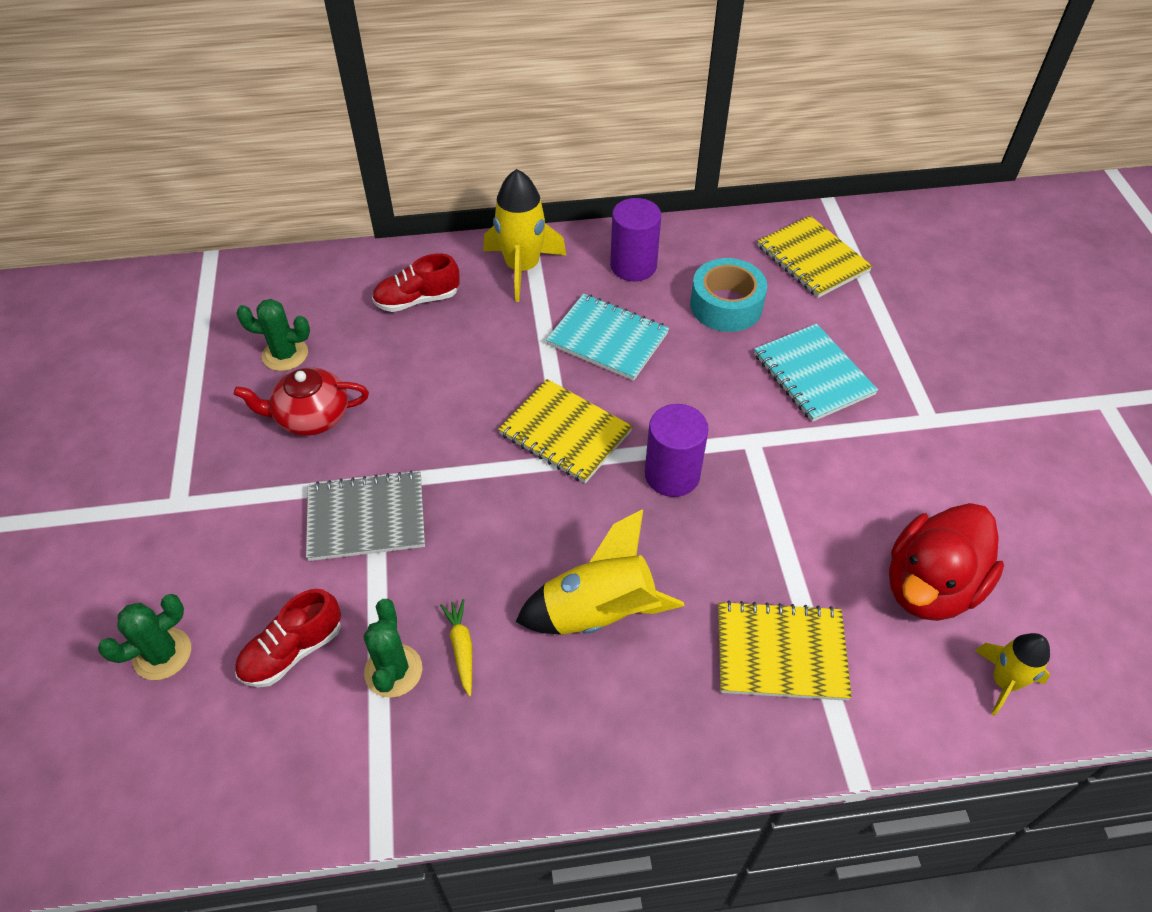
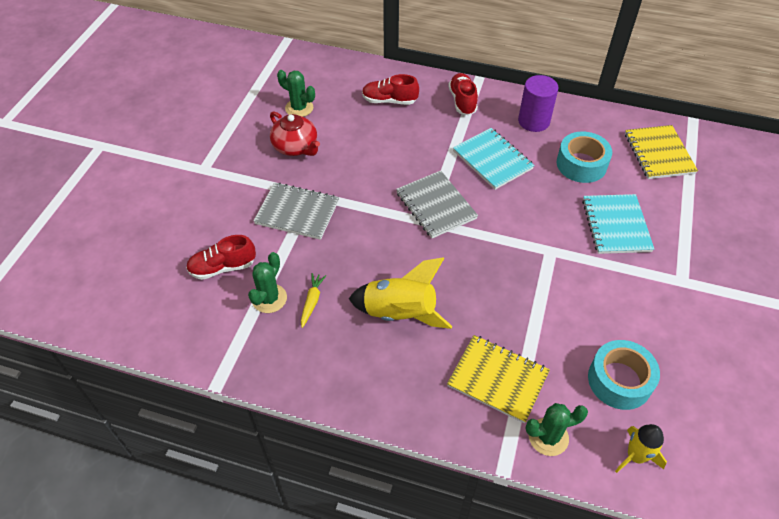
camera: 25 degrees right, 0 degrees up
(162, 654) = (158, 243): green cactus -> green cactus (548, 437)
(311, 416) = (296, 147): red teapot -> red teapot turned 150 degrees counterclockwise
(522, 268) = (462, 101): yellow rocket -> red shoe
(565, 433) = (436, 206): yellow notebook -> grey notebook
(672, 475) = (488, 253): purple cylinder -> none
(930, 586) = (619, 380): red duck -> turquoise tape

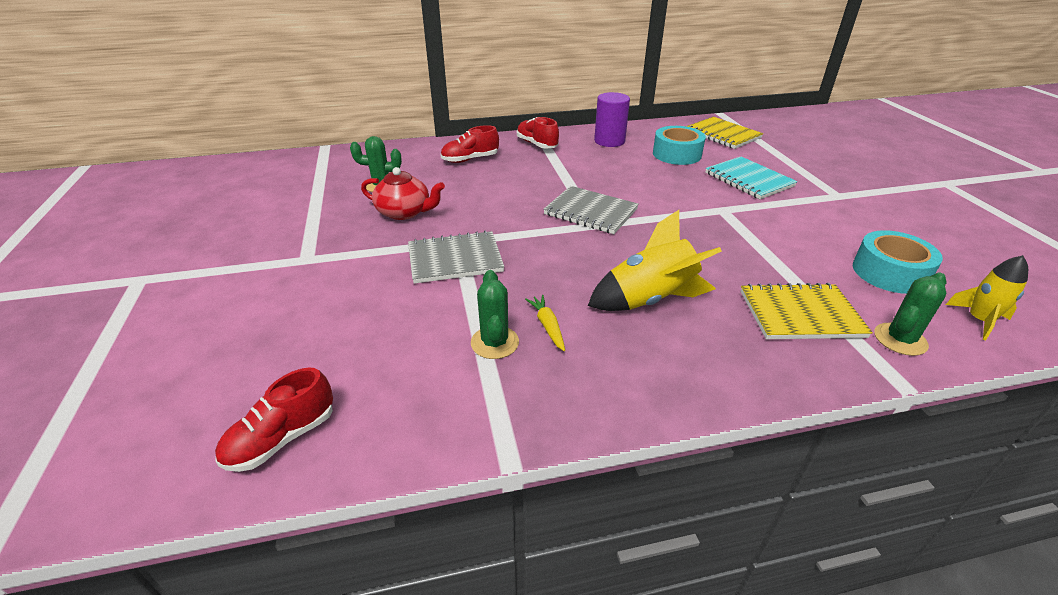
camera: 30 degrees left, 15 degrees down
(223, 267) = (408, 336): red shoe -> red shoe (282, 439)
(492, 160) = (604, 170): turquoise notebook -> none

